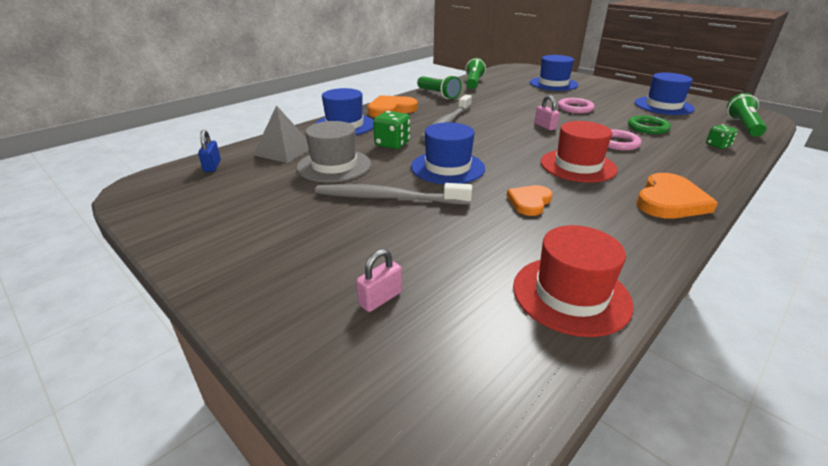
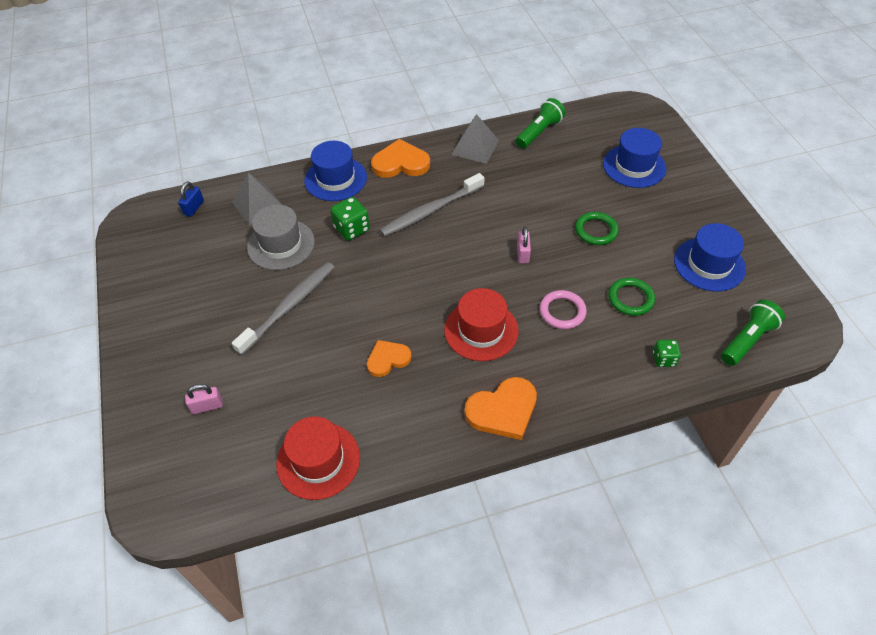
camera: 30 degrees right, 20 degrees up
(389, 198) = (289, 307): grey toothbrush -> grey toothbrush turned 90 degrees clockwise
(438, 94) = (475, 147): green flashlight -> grey pyramid
(447, 167) = (367, 285): blue hat -> none
(575, 108) = (596, 230): pink ring -> green ring

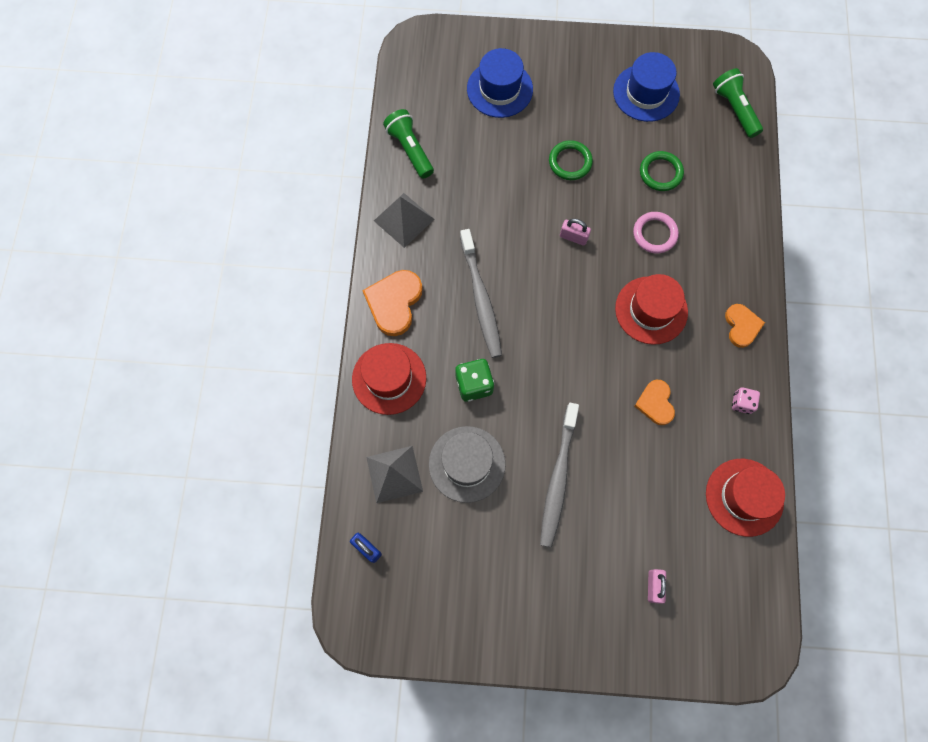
camera: 70 degrees left, 20 degrees up
(289, 307) = (558, 478): grey toothbrush -> grey toothbrush turned 135 degrees counterclockwise
(335, 179) = (389, 378): blue hat -> red hat
(418, 432) = (741, 403): none -> pink dice
(503, 410) = (741, 326): orange heart -> orange heart, size x0.64
(664, 359) = (732, 179): green dice -> none

